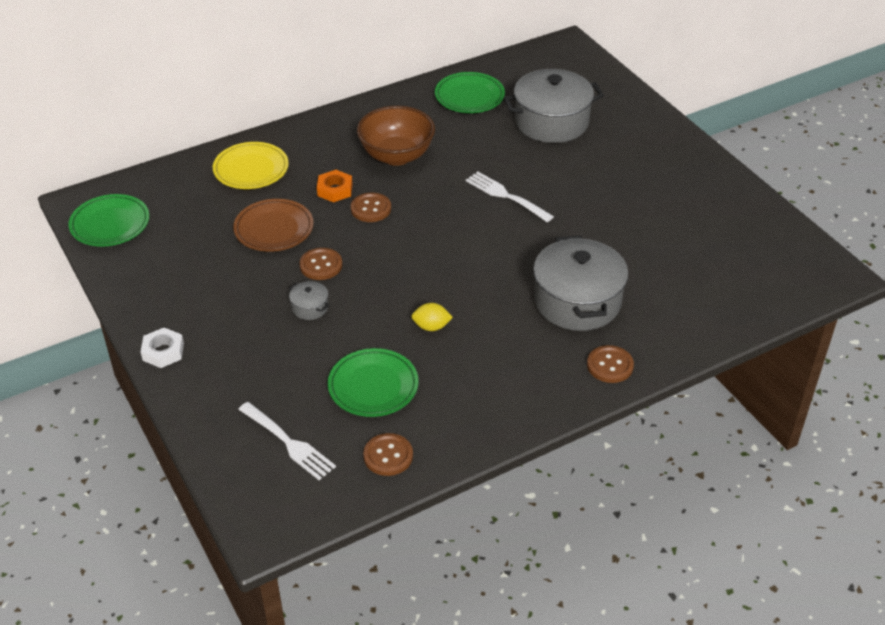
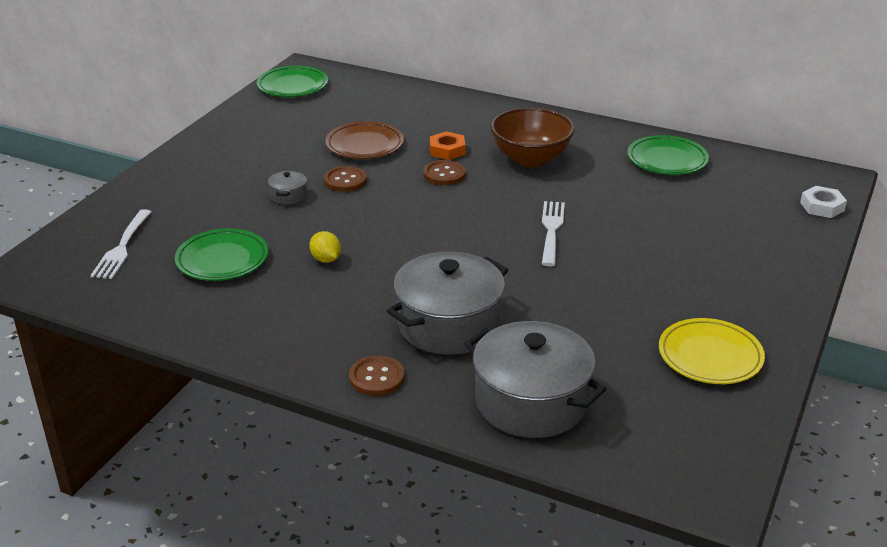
camera: 55 degrees right, 10 degrees down
(163, 351) = (176, 159): white nut -> white nut (822, 206)
(251, 169) = (424, 109): yellow plate -> yellow plate (710, 356)
(388, 456) = (144, 299): brown button -> none
(551, 122) = (698, 213): grey pot -> grey pot (531, 401)

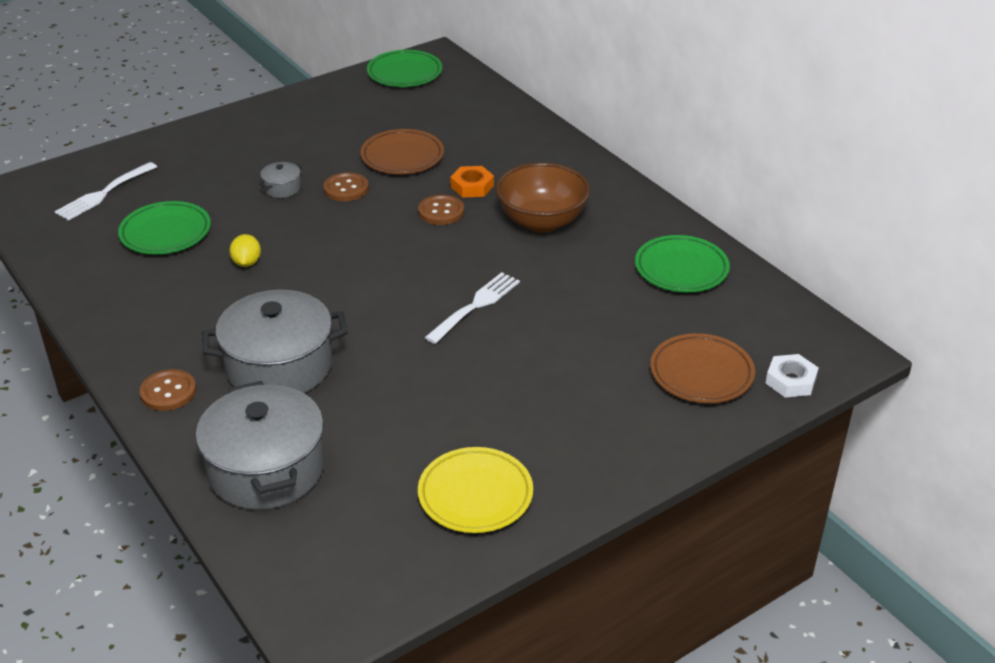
camera: 30 degrees right, 5 degrees up
(762, 221) = (701, 373): none -> brown plate

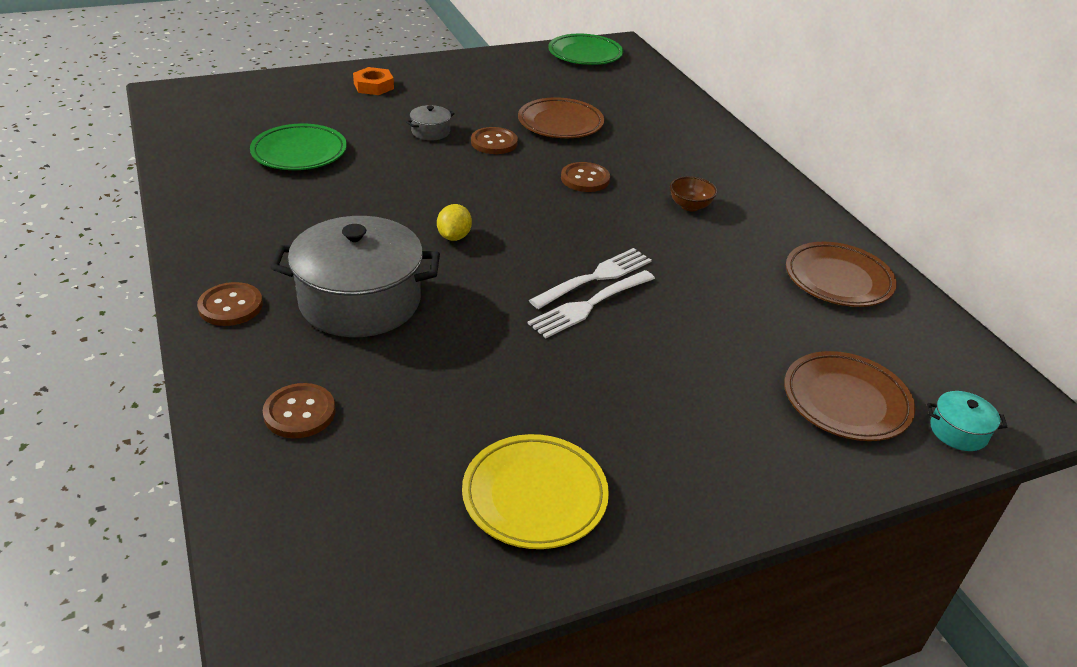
camera: 10 degrees right, 0 degrees up
(104, 193) = (257, 109): white fork -> white fork (590, 304)
(247, 263) = (368, 193): yellow lemon -> yellow lemon (454, 237)
(266, 469) = (299, 413): grey pot -> brown button
(472, 186) = (624, 161): orange nut -> orange nut (373, 86)
(542, 222) = (690, 206): brown bowl -> brown bowl, size x0.46
(681, 269) = (838, 280): green plate -> brown plate
(790, 381) = (958, 431): white nut -> turquoise pot

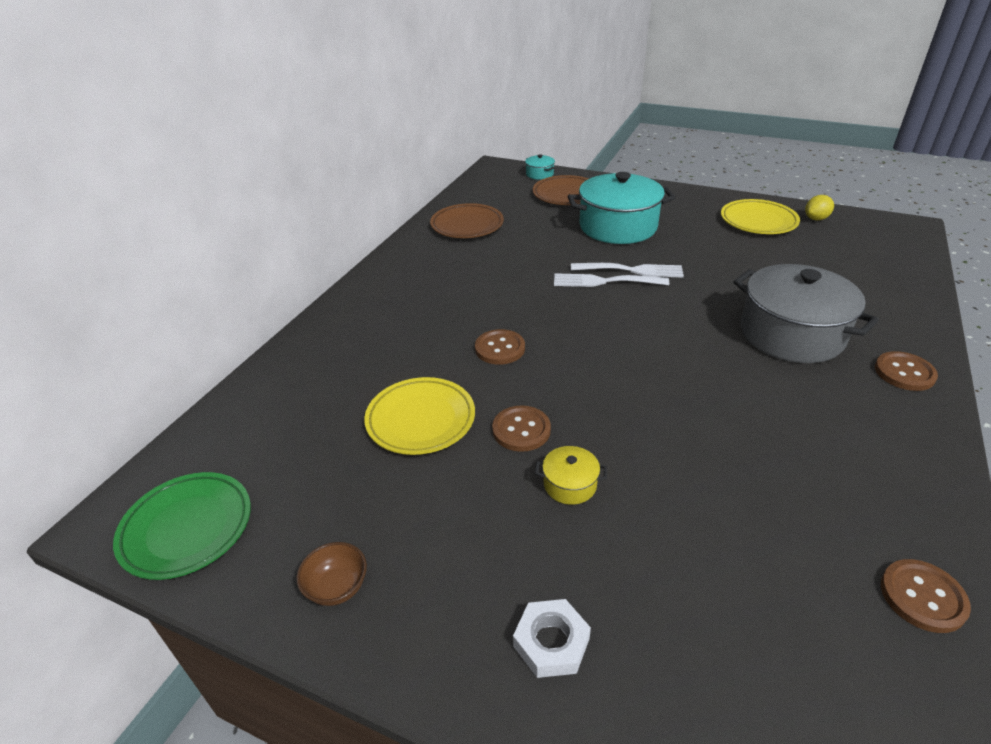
camera: 130 degrees left, 0 degrees up
(299, 153) = (761, 535): green plate -> none
(299, 413) = (869, 290): brown button -> brown button (922, 597)
(373, 86) = (551, 642): orange nut -> white nut
(430, 132) = (570, 484): grey pot -> yellow pot
(454, 237) = (673, 349): yellow lemon -> yellow lemon (816, 219)
(560, 123) = (421, 420): brown plate -> yellow plate
(690, 206) = (463, 293): brown bowl -> brown bowl (337, 587)
(693, 369) = (618, 227): none -> turquoise pot

